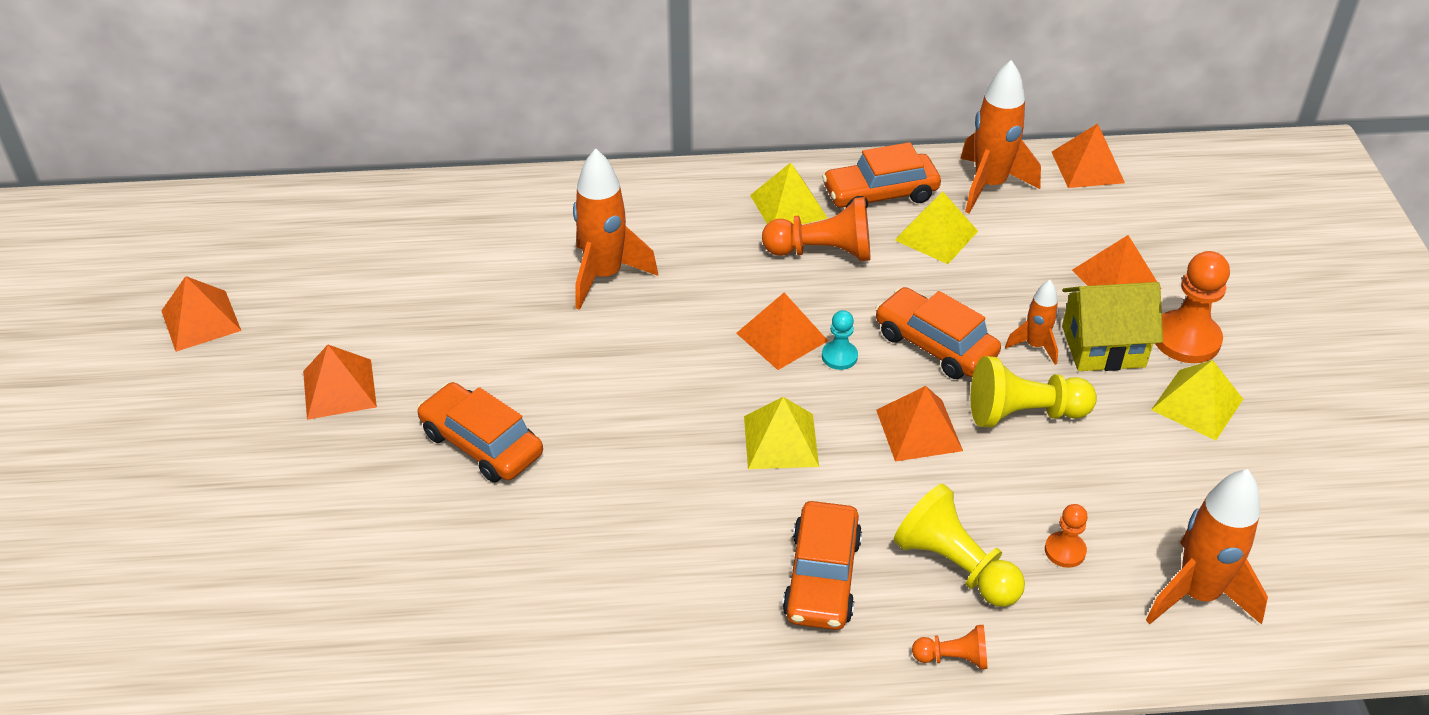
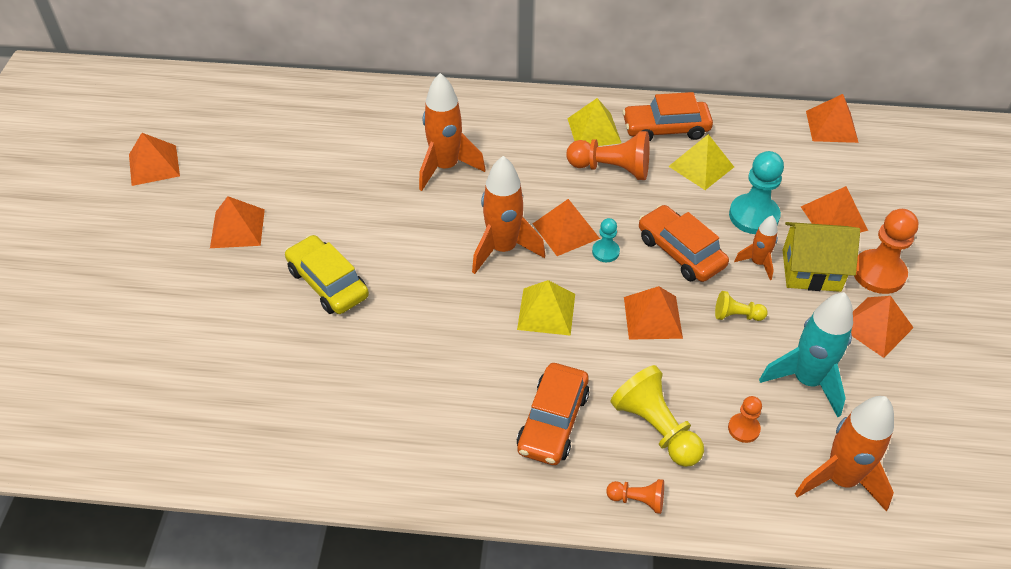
camera: 10 degrees right, 5 degrees up
(482, 443) = (328, 283): orange car -> yellow car
(989, 185) = (751, 132): orange rocket -> orange rocket (503, 249)
(1016, 288) = (754, 216): none -> turquoise pawn
(1024, 413) = (736, 315): yellow pawn -> yellow pawn, size x0.54
(1129, 481) = (806, 381): none -> turquoise rocket
(1197, 404) = (875, 327): yellow pyramid -> orange pyramid

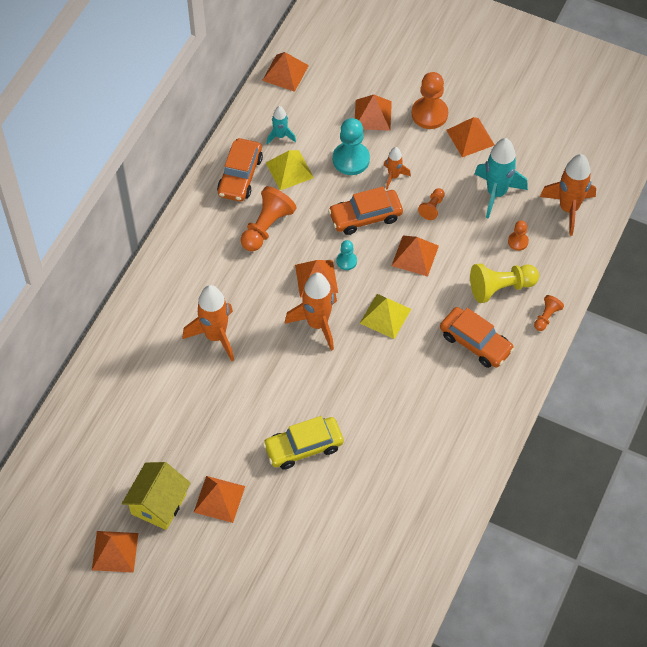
camera: 70 degrees left, 10 degrees up
(594, 130) = (220, 223): yellow pyramid -> none
(736, 315) = (432, 208): yellow pawn -> orange pawn
(742, 146) = (280, 136): none -> turquoise rocket
(811, 270) = (412, 149): yellow house -> yellow house (158, 504)

